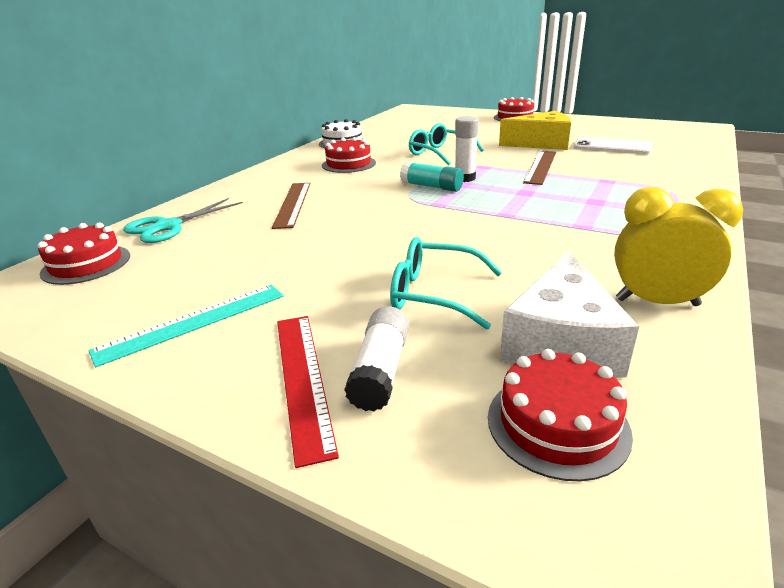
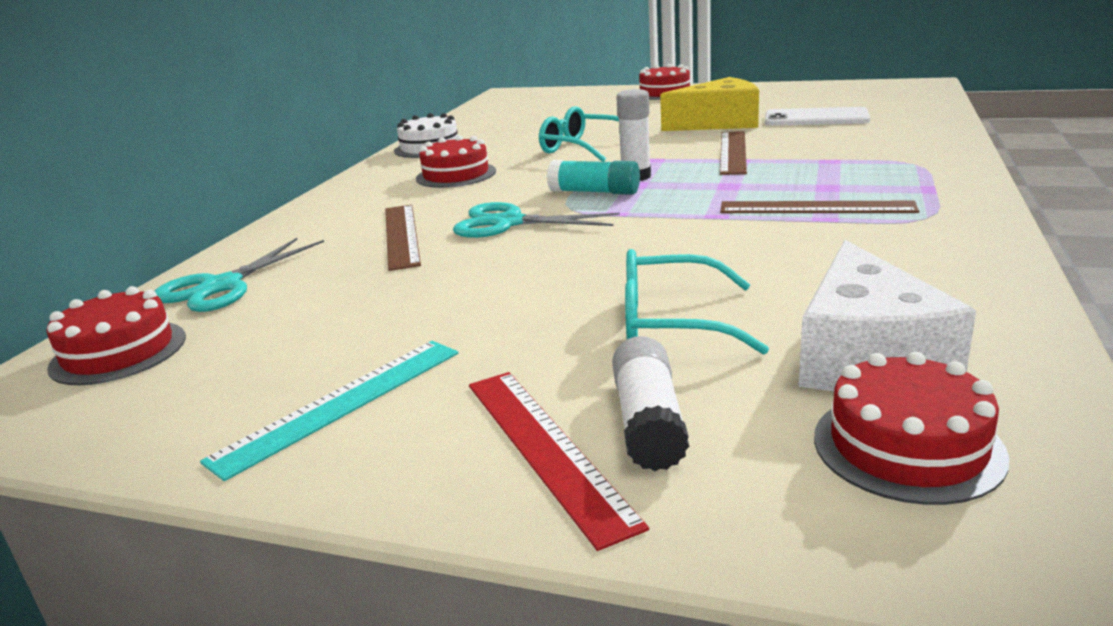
camera: 10 degrees left, 5 degrees down
(364, 203) = (509, 223): none -> turquoise scissors
(579, 217) = (816, 208): none -> brown ruler
(657, 302) = (961, 295): yellow clock -> none

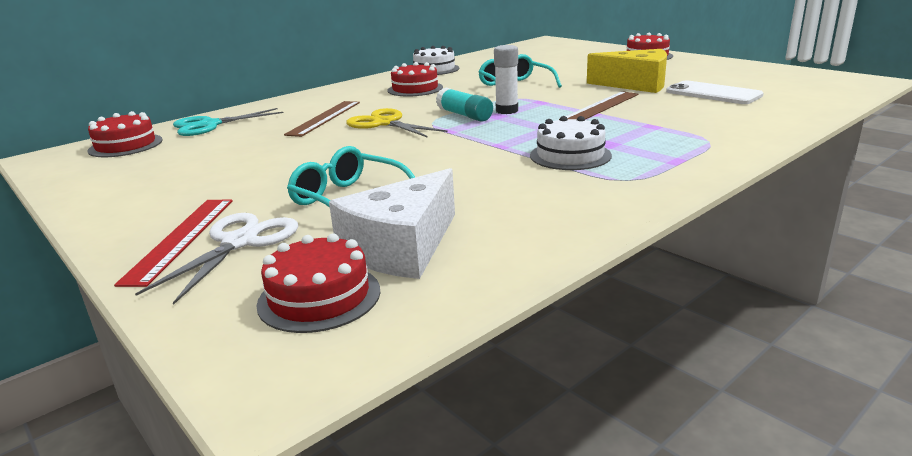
camera: 30 degrees right, 0 degrees up
(340, 403) = (152, 192): turquoise ruler -> none
(509, 223) = (385, 123): turquoise scissors -> yellow scissors
(649, 422) = (239, 242): white glue stick -> white scissors
(816, 208) = (570, 155): brown ruler -> white cake

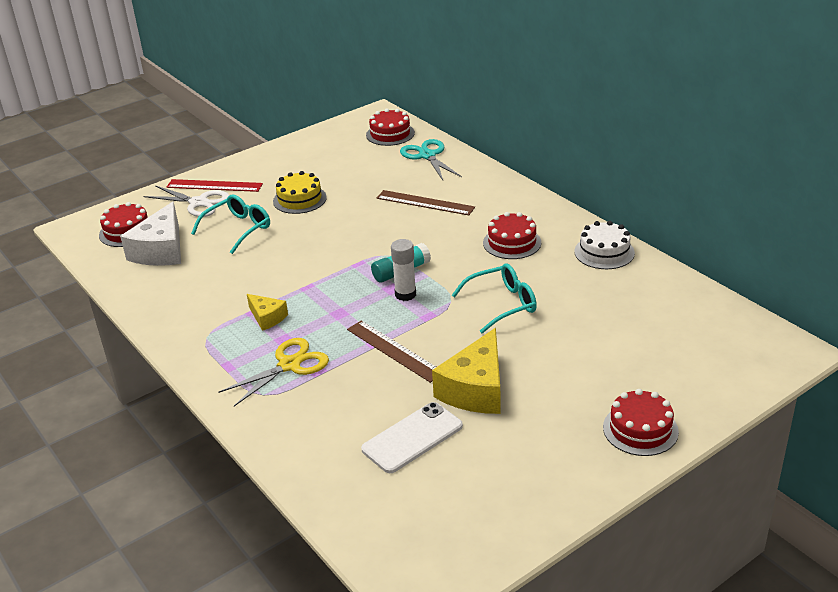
camera: 95 degrees right, 10 degrees up
(278, 172) = (299, 199): none -> yellow cake
(385, 123) = (395, 232): yellow scissors -> yellow scissors (289, 365)
(401, 248) = (161, 250): white cheese -> white cheese turned 120 degrees counterclockwise
(570, 155) = (267, 318): white cake -> yellow cheese

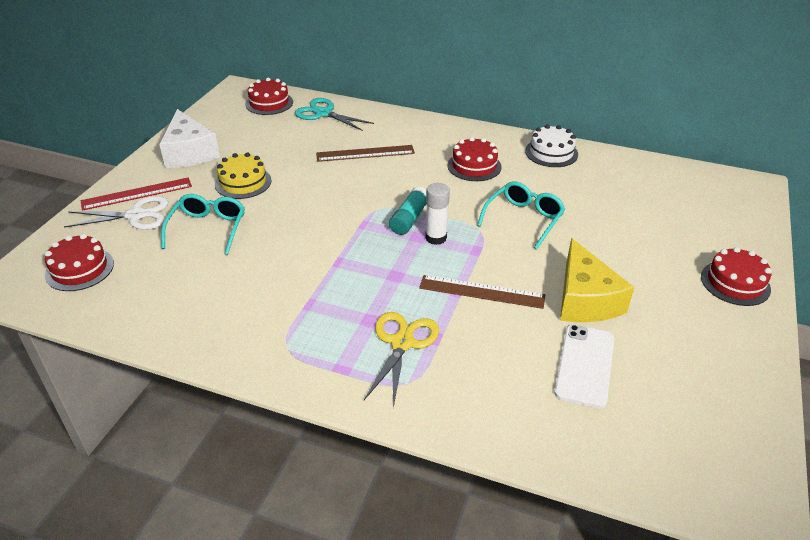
camera: 35 degrees left, 5 degrees up
(161, 250) = (142, 276): white cheese -> white cheese (189, 152)
(267, 318) = (330, 305): yellow cheese -> none

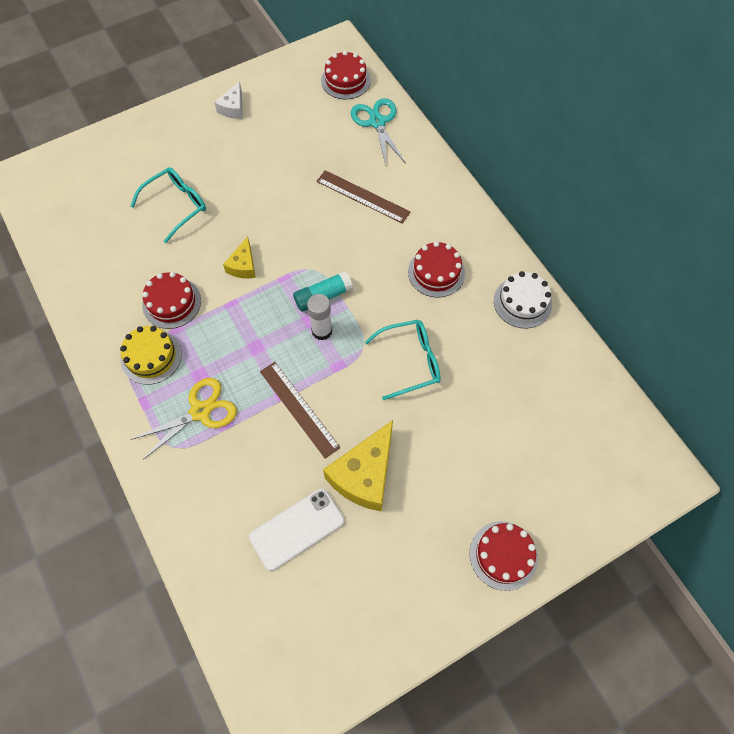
camera: 40 degrees right, 25 degrees up
(80, 269) = (70, 191): red cake -> red cake (171, 303)
(136, 215) = (143, 158): white scissors -> none
(137, 194) = (161, 134): red ruler -> none
(189, 152) = (233, 108): white cheese -> white cheese, size x0.54
(243, 182) = (241, 170): yellow cake -> yellow cake (151, 356)
(318, 234) = (243, 266): none -> yellow cheese

